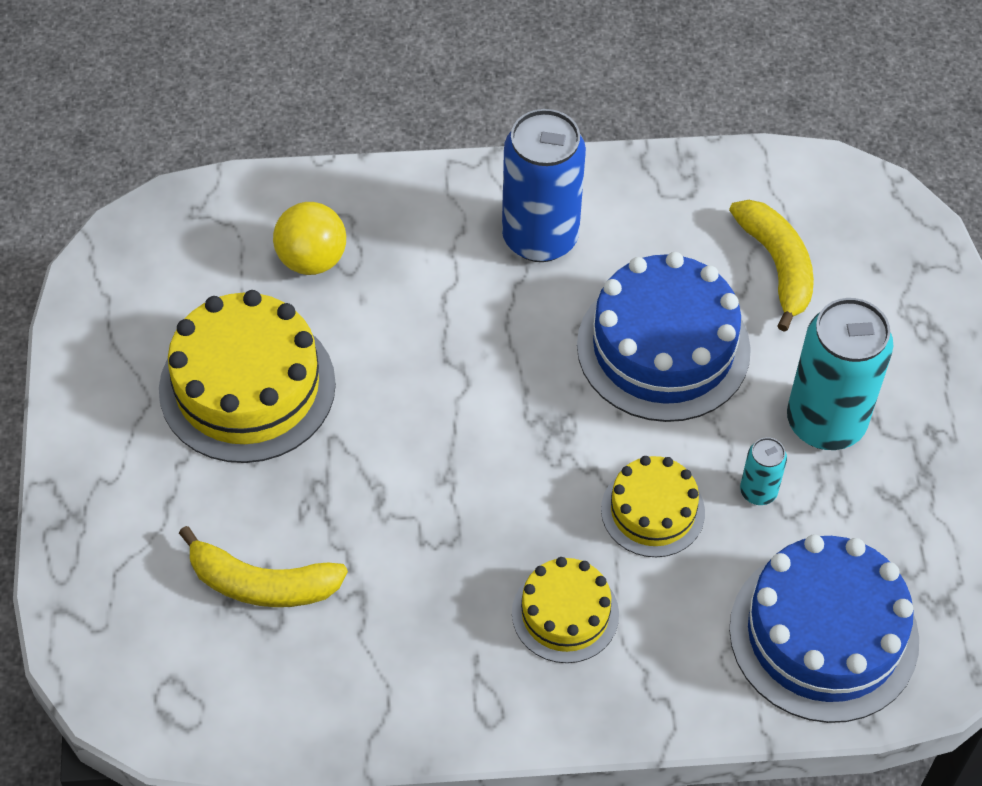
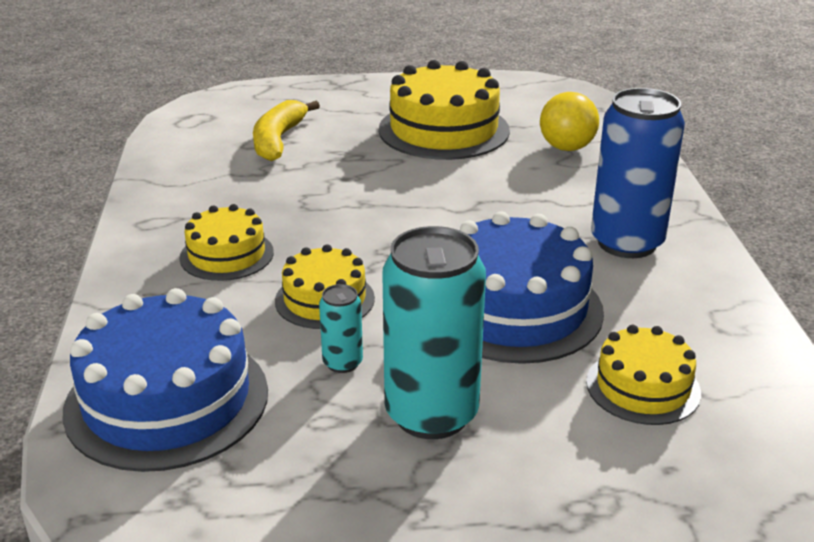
camera: 90 degrees right, 25 degrees down
(777, 266) = (643, 387): yellow banana -> yellow cake

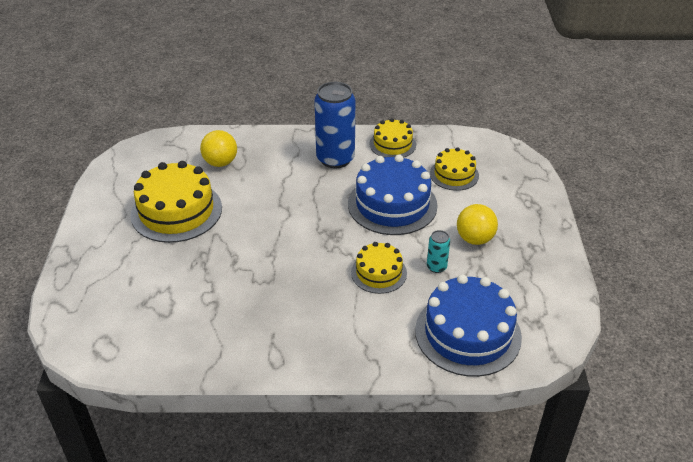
camera: 85 degrees left, 10 degrees up
(226, 255) = (325, 316): yellow cake -> yellow cake (392, 144)
(278, 140) = (164, 295): yellow banana -> none
(431, 414) = (474, 239): turquoise can -> yellow ball

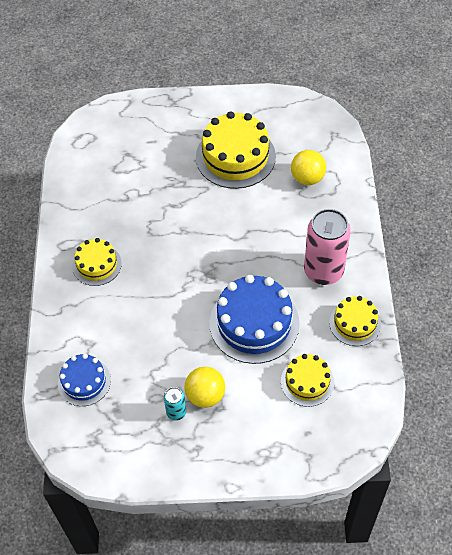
camera: 90 degrees right, 15 degrees up
(335, 159) = (323, 271): blue can -> pink can
(379, 273) = (159, 313): yellow cake -> yellow cake (97, 265)
(436, 267) = (166, 360): turquoise can -> turquoise can (176, 412)
(468, 333) = (84, 382): blue cake -> blue cake, size x0.57

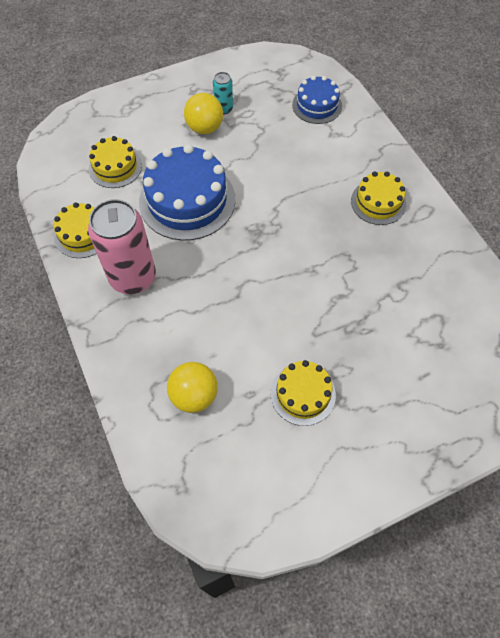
camera: 155 degrees right, 5 degrees up
(235, 156) = (303, 394): yellow cake -> yellow cake, size x0.57

